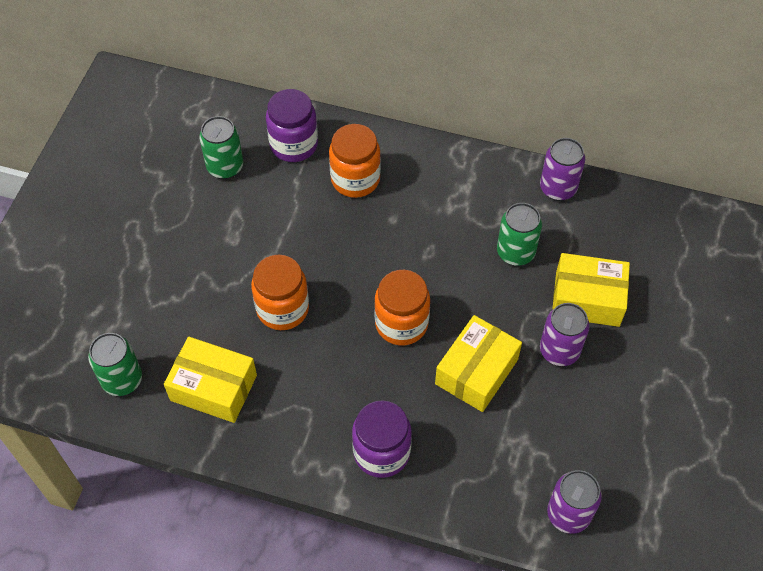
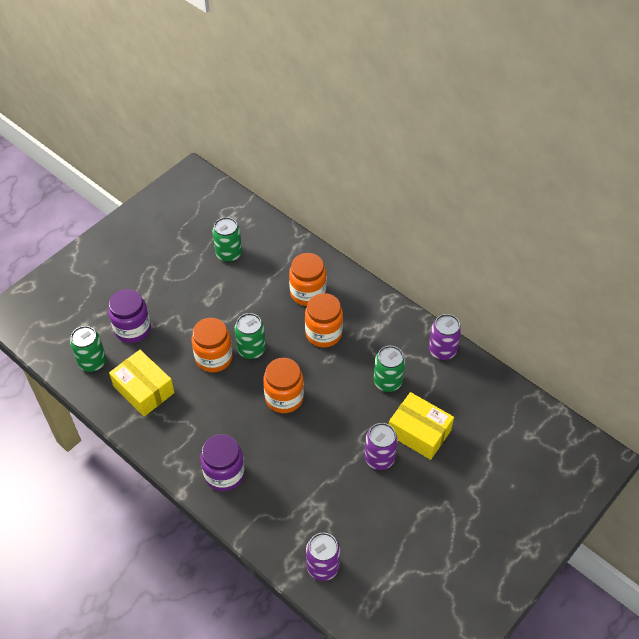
camera: 25 degrees right, 5 degrees down
(294, 145) = (280, 256): purple jar -> purple jar (133, 329)
(325, 279) = (251, 349): none -> green can
(404, 223) = (323, 333): none -> orange jar
(476, 371) = (315, 449): yellow box -> none

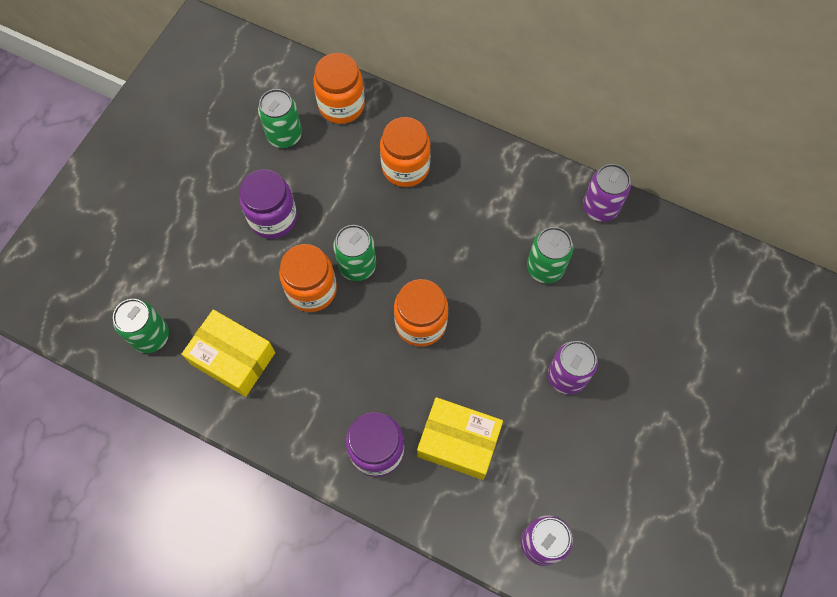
camera: 15 degrees left, 15 degrees up
(133, 329) = (190, 275): purple jar -> purple jar (273, 218)
(323, 333) = (443, 220): orange jar -> orange jar (341, 105)
(419, 432) = (605, 327): yellow box -> yellow box (458, 442)

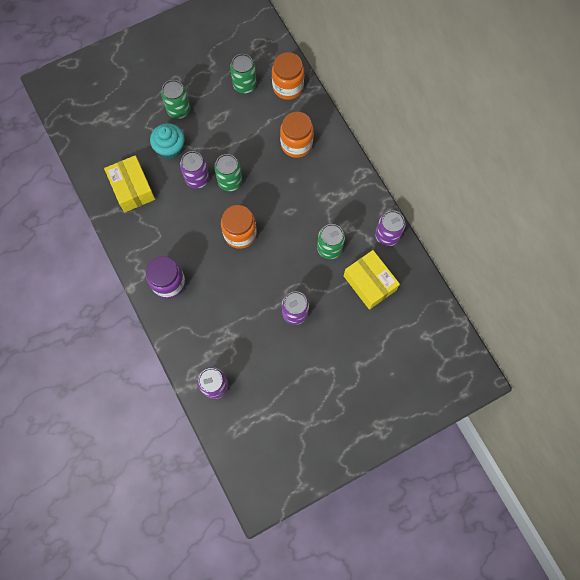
camera: 35 degrees right, 5 degrees up
(151, 336) = (100, 150): green can -> green can (179, 110)
(246, 273) = (170, 148): none -> turquoise cupcake
(273, 218) = (205, 127): purple jar -> none
(311, 289) = (197, 179): orange jar -> purple can
(458, 442) = (212, 307): yellow box -> yellow box (369, 283)

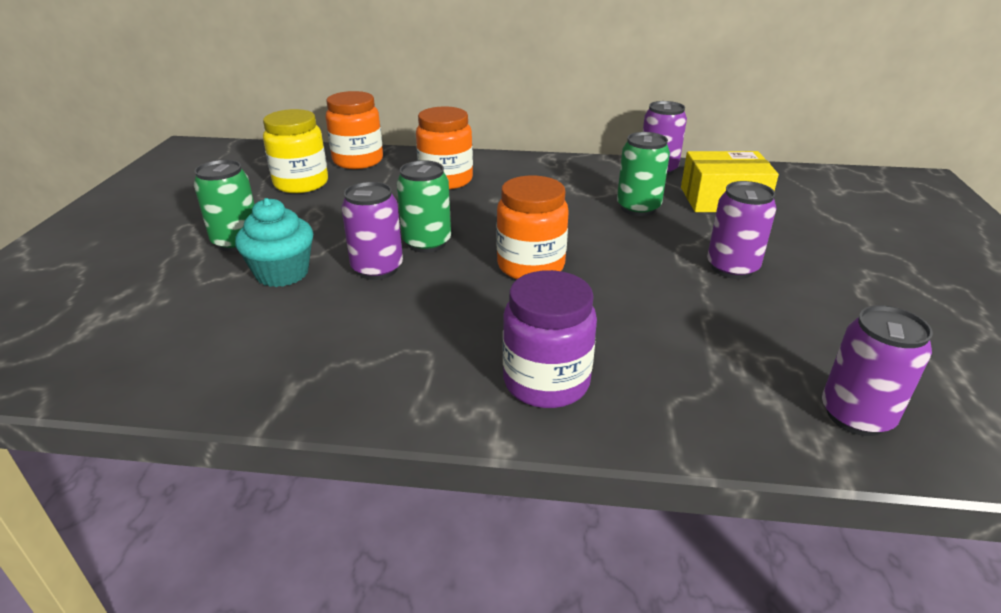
camera: 55 degrees left, 40 degrees down
(132, 188) = (284, 345): yellow box -> none
(244, 85) = (301, 183): green can -> yellow jar

